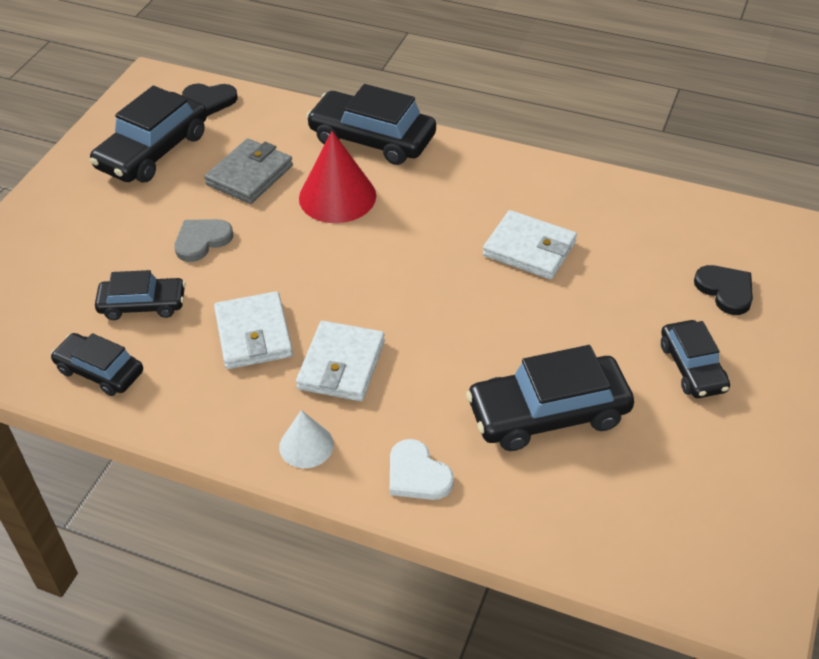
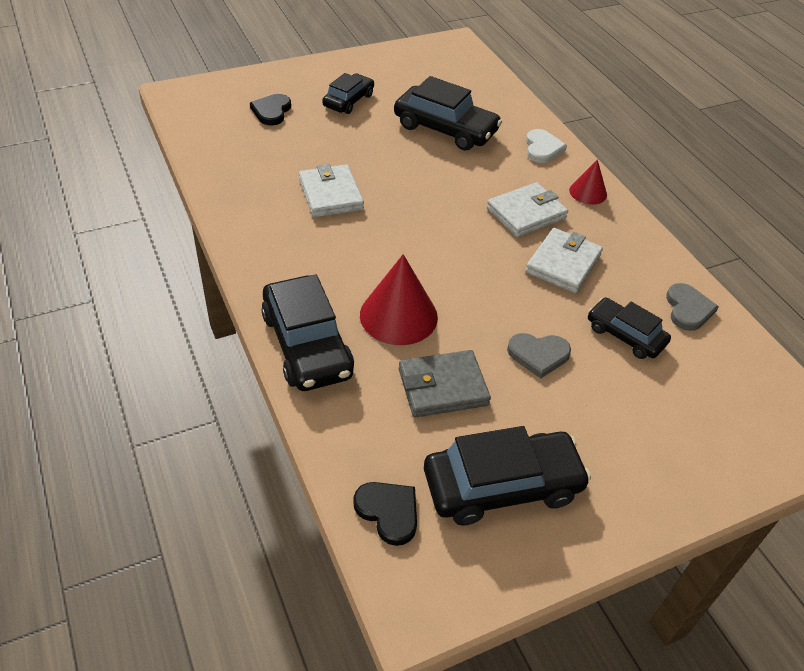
camera: 140 degrees left, 0 degrees up
(100, 371) = (688, 309): black car -> grey heart
(306, 445) = (588, 192): white cone -> red cone

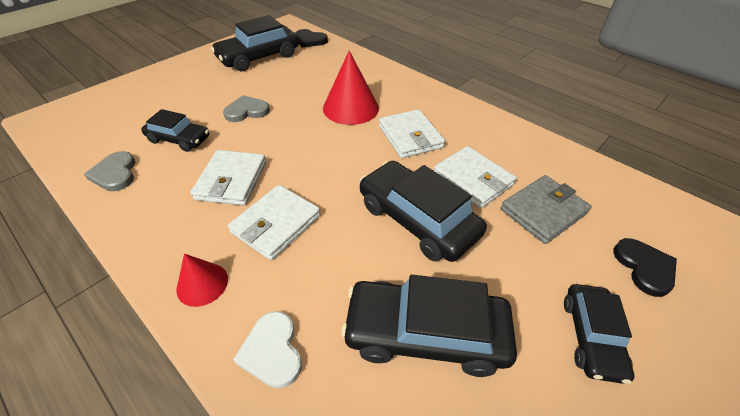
camera: 160 degrees right, 0 degrees up
(307, 345) = (395, 81): black car -> black car (417, 219)
(354, 253) = (410, 137): none -> white wallet
(442, 387) = (304, 82): grey wallet -> grey wallet (543, 211)

